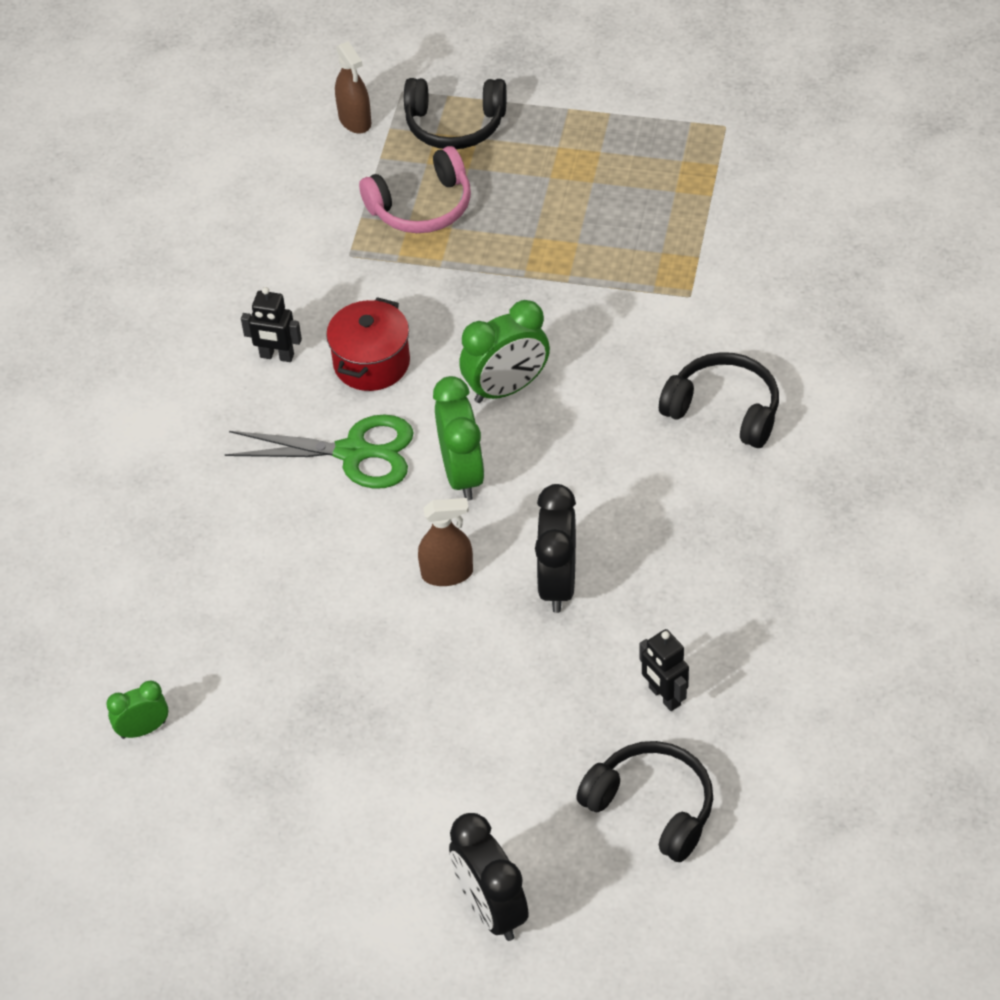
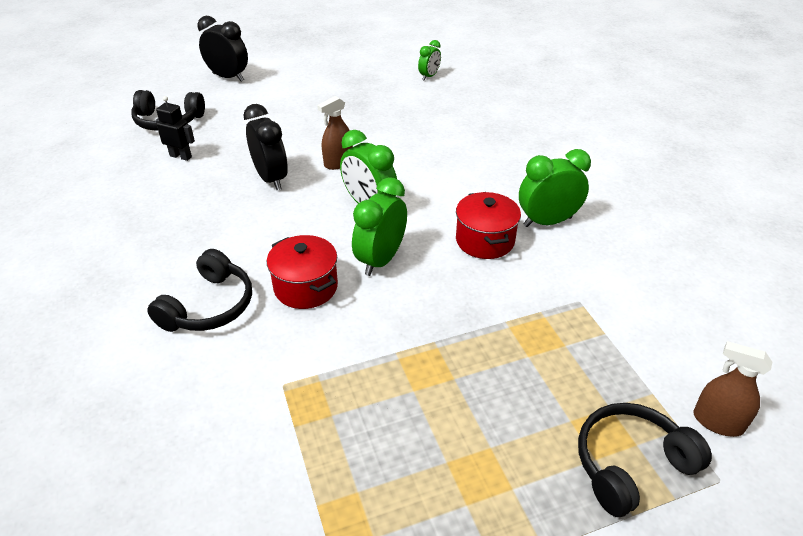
camera: 145 degrees right, 10 degrees down
(277, 356) = (547, 221): black robot -> green clock
(353, 452) = (445, 193): green scissors -> none
(422, 206) = (570, 364): pink headphones -> none
(610, 389) = (306, 287): none -> red pot
(724, 410) = (209, 306): black headphones -> black headphones turned 60 degrees counterclockwise

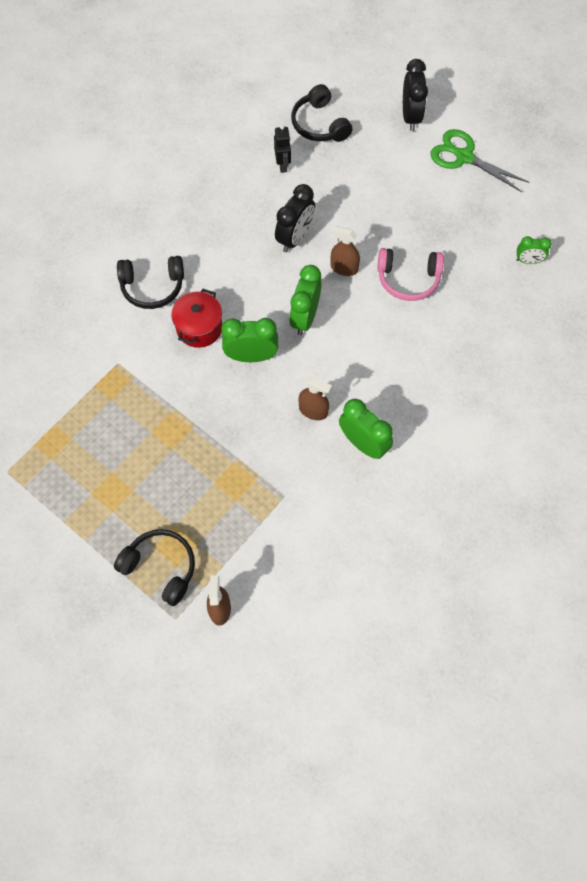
camera: 60 degrees right, 25 degrees up
(300, 69) = (464, 157): none -> green scissors
(388, 134) = (408, 279): none -> pink headphones
(485, 240) = (313, 411): red pot -> brown spray bottle

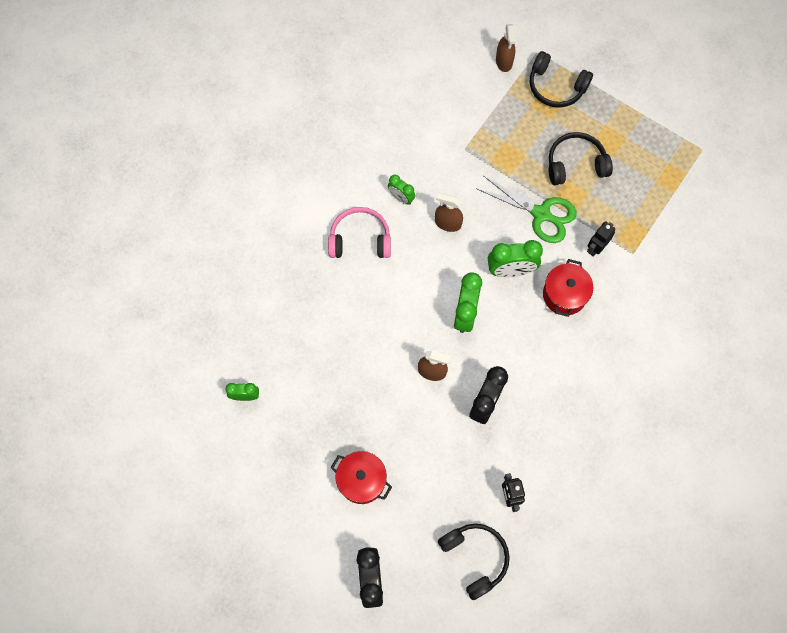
camera: 175 degrees right, 5 degrees up
(152, 287) = (618, 334): black headphones -> black headphones (575, 164)
(156, 372) = (595, 248): none -> black robot
(363, 443) = (401, 197): green clock -> green clock, size x0.59
(408, 279) = (367, 364): pink headphones -> pink headphones (360, 239)
(416, 186) = (362, 480): none -> red pot
(464, 157) = (309, 525): green scissors -> green scissors (541, 214)

